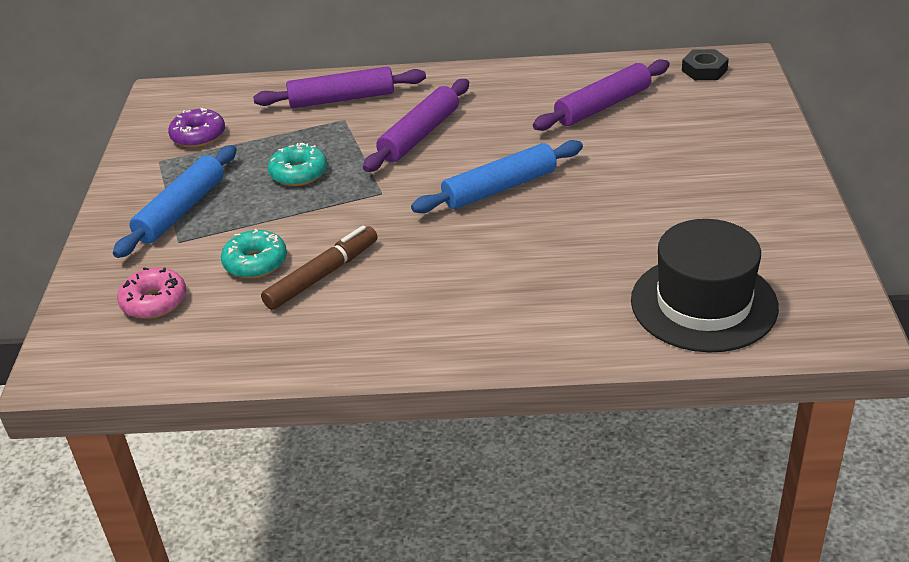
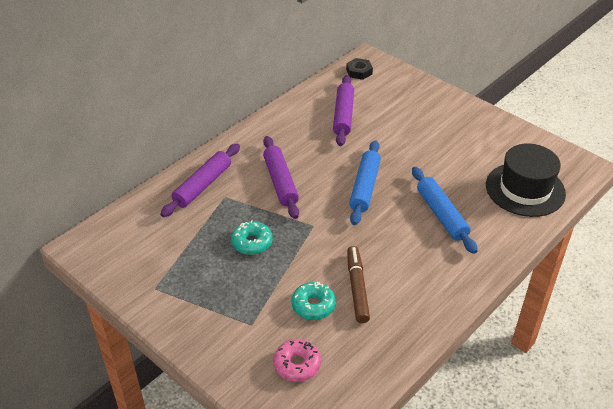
camera: 50 degrees left, 5 degrees up
(181, 210) = (222, 307): blue rolling pin -> blue rolling pin (441, 215)
(198, 136) = (153, 258): purple donut -> none

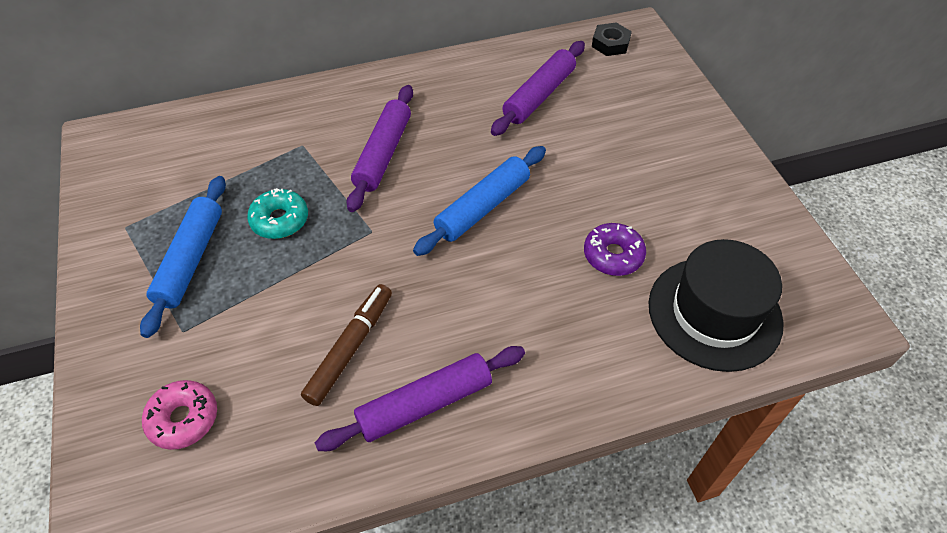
camera: 30 degrees right, 10 degrees up
(202, 185) = (290, 120): purple rolling pin -> purple rolling pin (425, 404)
(313, 305) = (275, 344): turquoise donut -> none
(441, 215) = (555, 295): blue rolling pin -> blue rolling pin (191, 260)
(454, 183) = (613, 255): none -> purple donut

